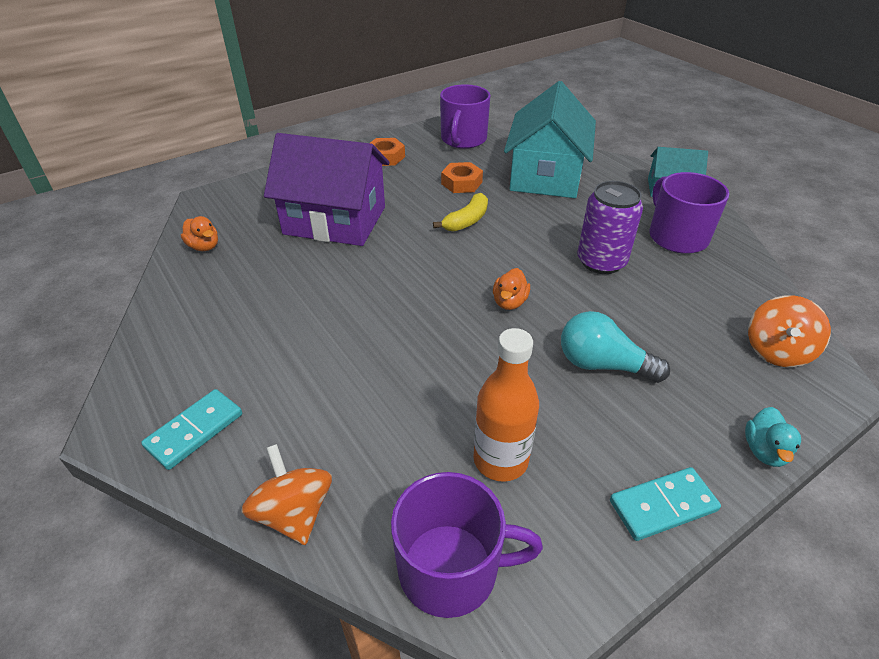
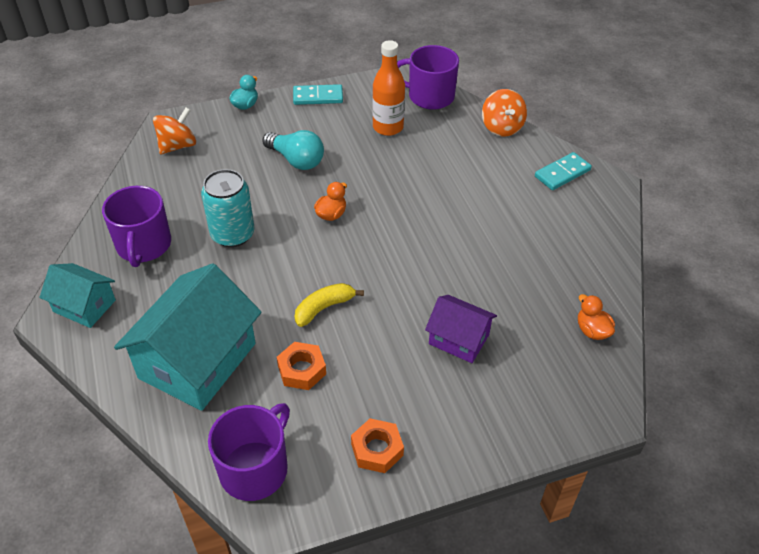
camera: 165 degrees left, 5 degrees up
(335, 220) = (459, 339): purple house -> purple house, size x0.54
(601, 262) = (232, 234): purple can -> turquoise can

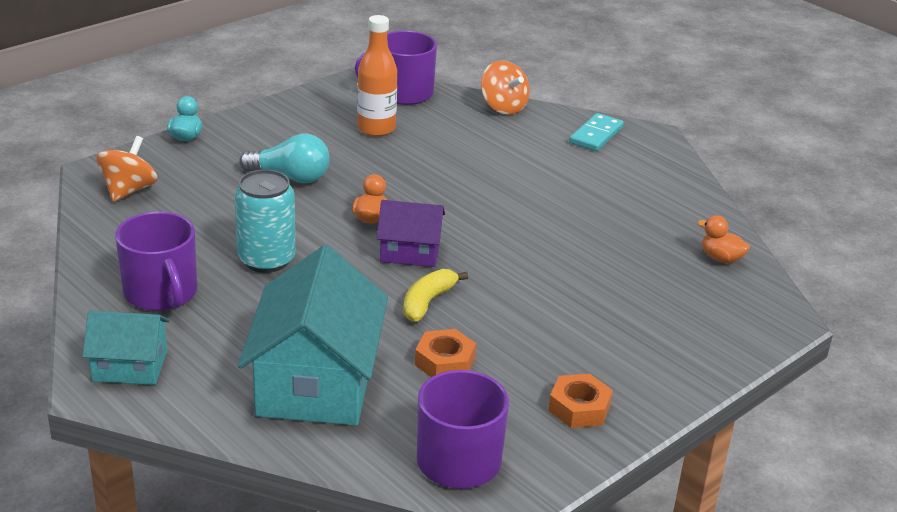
camera: 25 degrees left, 15 degrees down
(318, 97) = (271, 114): turquoise domino -> none
(459, 339) = (594, 296): purple house -> purple house (410, 251)

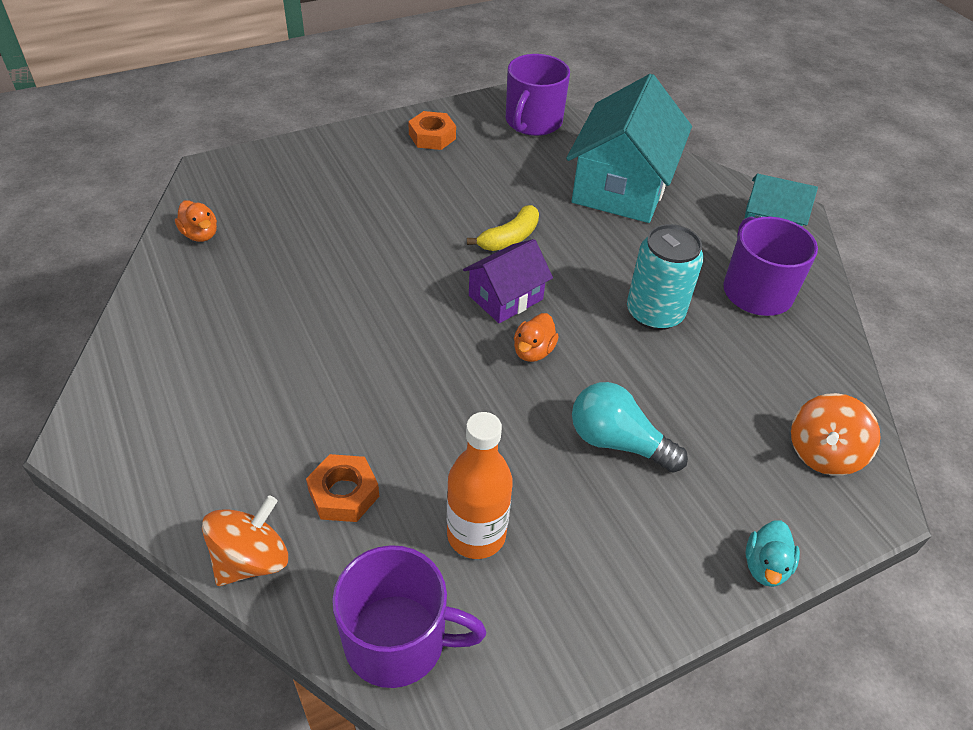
camera: 165 degrees left, 15 degrees up
(410, 251) = (505, 297): purple house -> purple house turned 60 degrees counterclockwise
(444, 361) = (516, 185): orange nut -> orange nut (344, 493)
(503, 107) = (251, 559): orange spinning top -> orange spinning top turned 60 degrees clockwise
(596, 135) = (163, 456): turquoise domino -> none

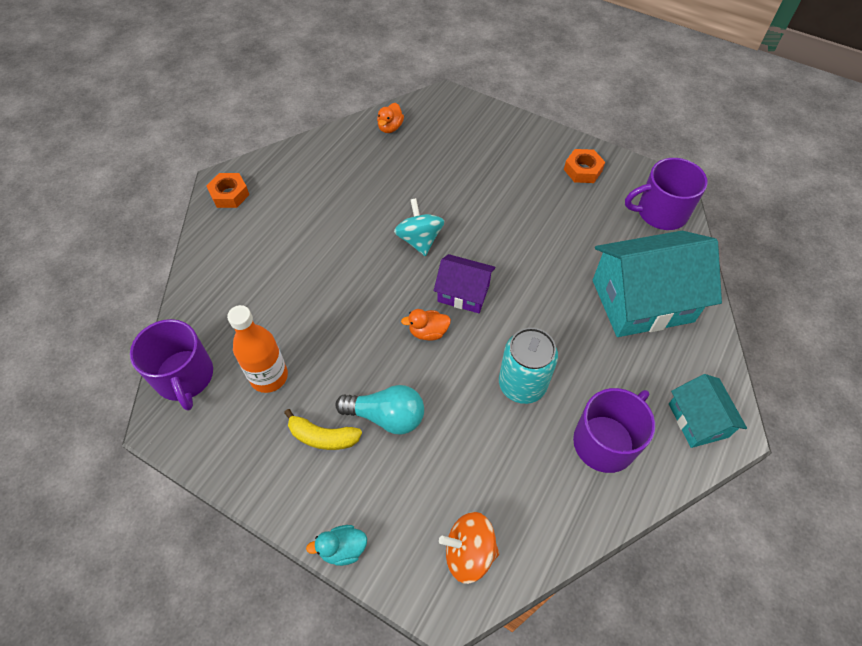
camera: 60 degrees right, 10 degrees up
(251, 559) = (195, 288): orange spinning top -> none
(344, 493) = (257, 301): orange nut -> orange nut (229, 194)
(399, 295) = (419, 240): none -> turquoise spinning top
(509, 238) = (521, 265): yellow banana -> yellow banana (323, 437)
(618, 442) = (386, 416): turquoise light bulb -> turquoise light bulb turned 105 degrees clockwise

